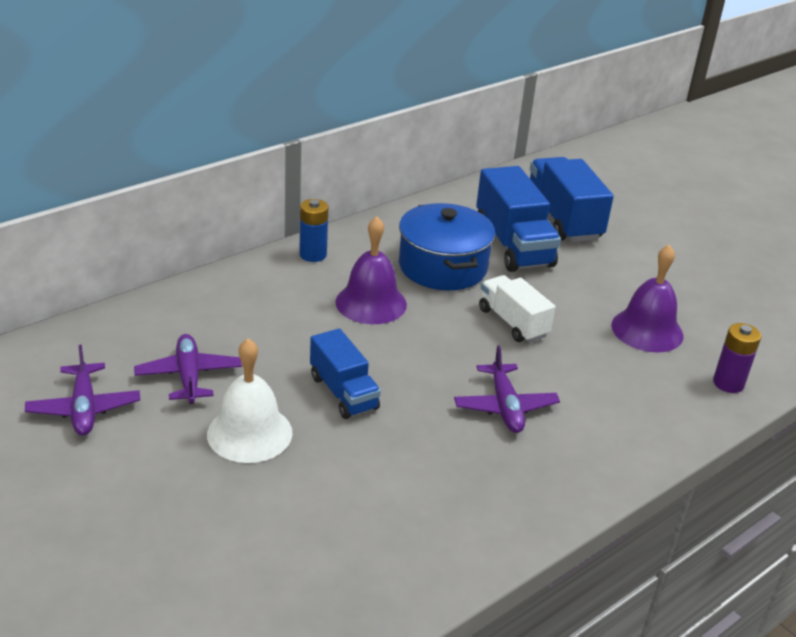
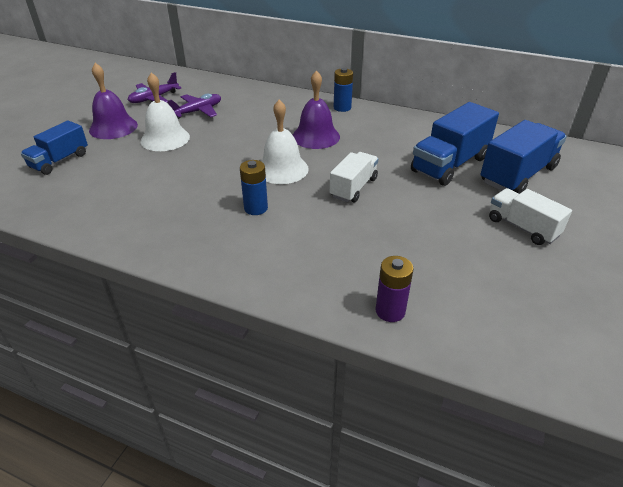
camera: 65 degrees right, 5 degrees up
(343, 392) = (221, 153): blue truck -> blue truck (60, 161)
(430, 357) = (282, 169): none -> white bell
(443, 267) = (385, 147): blue pot -> none
(505, 407) = (256, 208): purple plane -> blue battery
(647, 330) = (417, 249): purple bell -> purple bell (113, 127)
(648, 260) = (522, 227): none -> white truck

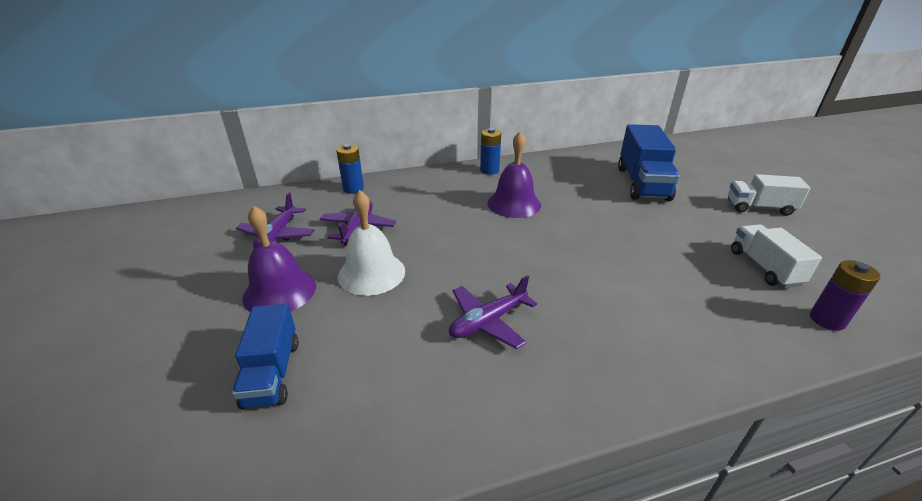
camera: 40 degrees left, 5 degrees down
(178, 190) = (488, 321): none -> purple plane
(256, 208) = (588, 295): blue battery -> blue battery (353, 188)
(282, 169) = (541, 246): white bell -> none
(353, 188) = (621, 233): white truck -> white truck (764, 267)
(518, 175) = (689, 172): blue truck -> none

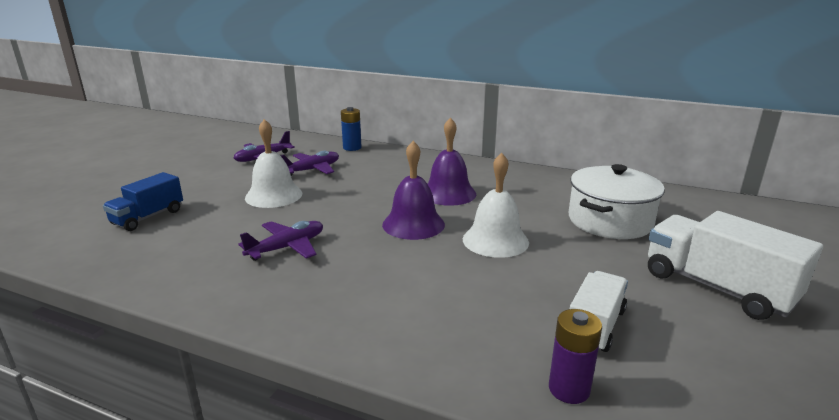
camera: 40 degrees right, 10 degrees down
(280, 291) = (215, 185): purple bell -> purple bell (413, 224)
(488, 321) = (287, 247): purple plane -> purple plane turned 135 degrees clockwise
(489, 170) = (475, 166): blue battery -> none
(613, 231) = (495, 240): none -> white bell
(642, 183) = (610, 221): blue truck -> white pot
(759, 208) = (716, 288): white truck -> white truck, size x1.57

